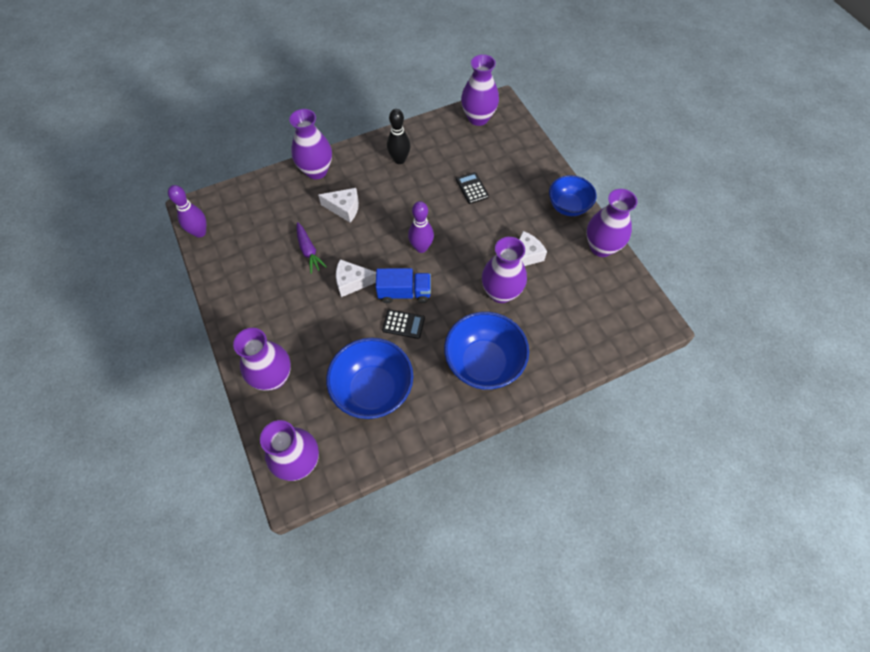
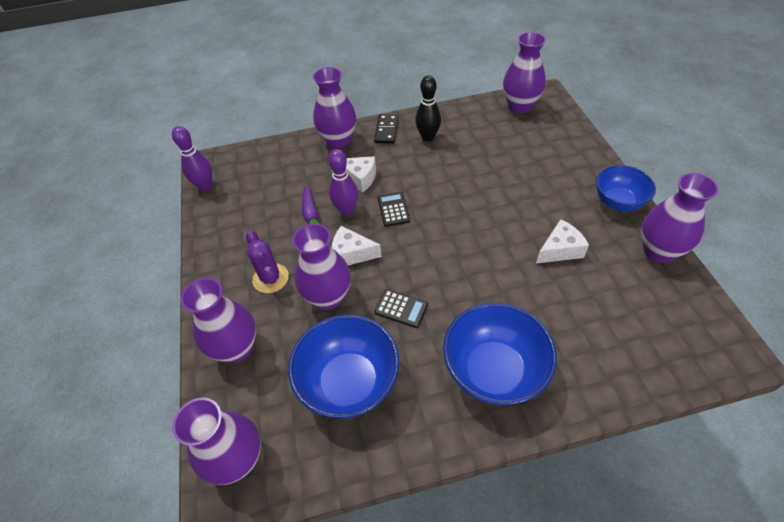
camera: 15 degrees right, 10 degrees down
(286, 313) = (270, 278): none -> purple cactus
(360, 156) = (386, 130): none -> black domino
(404, 292) = (408, 273): blue truck -> none
(421, 247) = (437, 226): purple bowling pin -> purple bowling pin (346, 210)
(472, 188) = (504, 172): black calculator -> black calculator (393, 209)
(501, 292) = (526, 287): purple vase -> purple vase (328, 297)

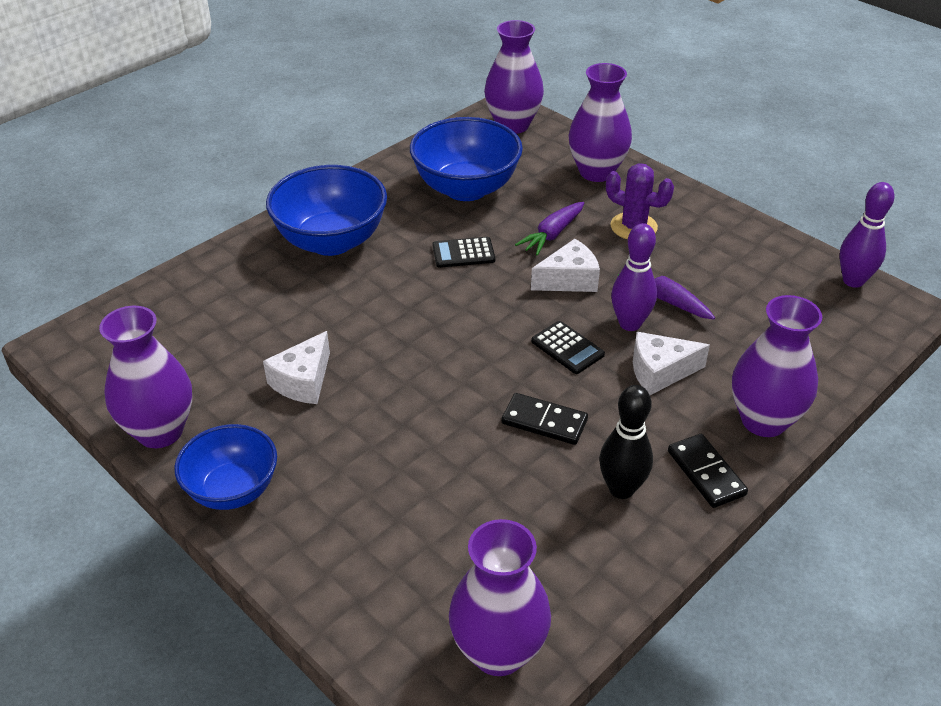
camera: 145 degrees right, 10 degrees down
(328, 297) = (552, 234): purple vase -> purple carrot
(438, 176) = (544, 422): none -> black domino

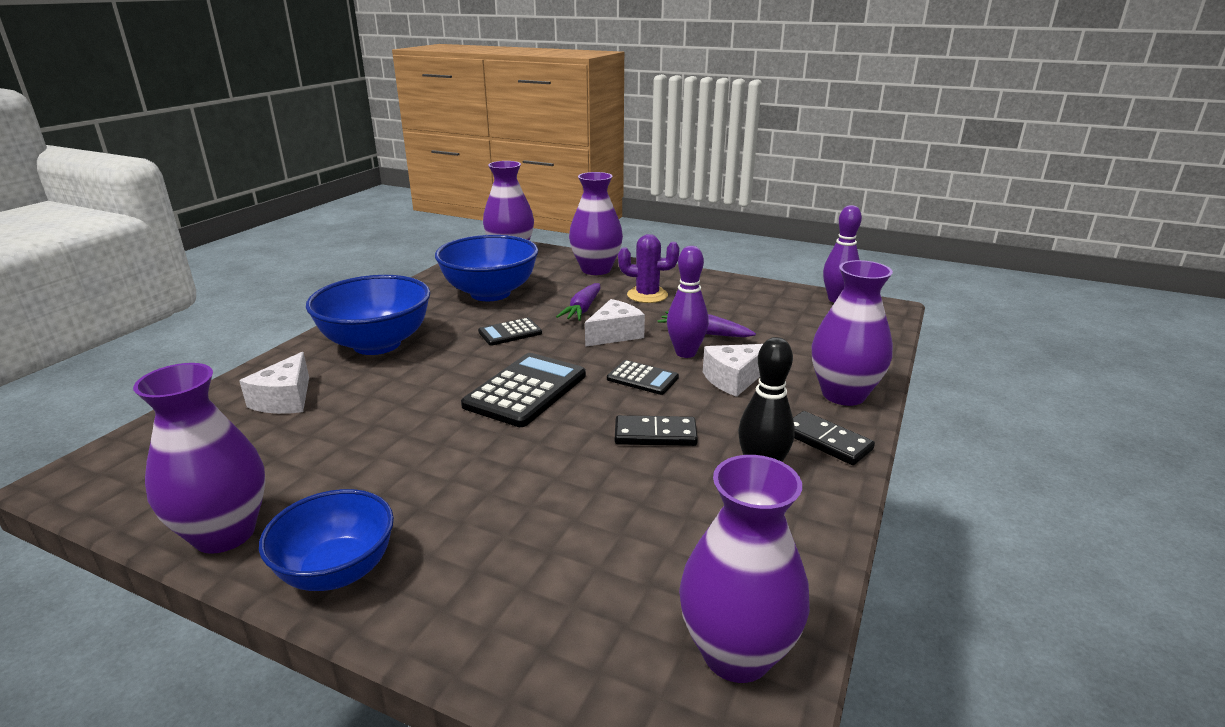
camera: 20 degrees left, 15 degrees down
(303, 381) = (388, 453): white cheese -> white cheese (285, 399)
(447, 336) = (525, 390): none -> black calculator

